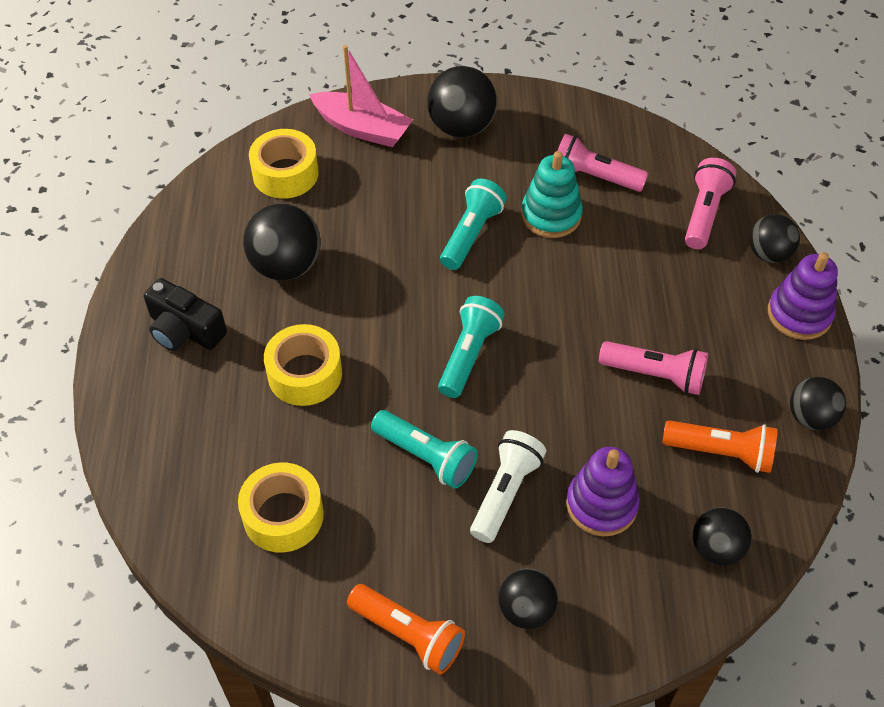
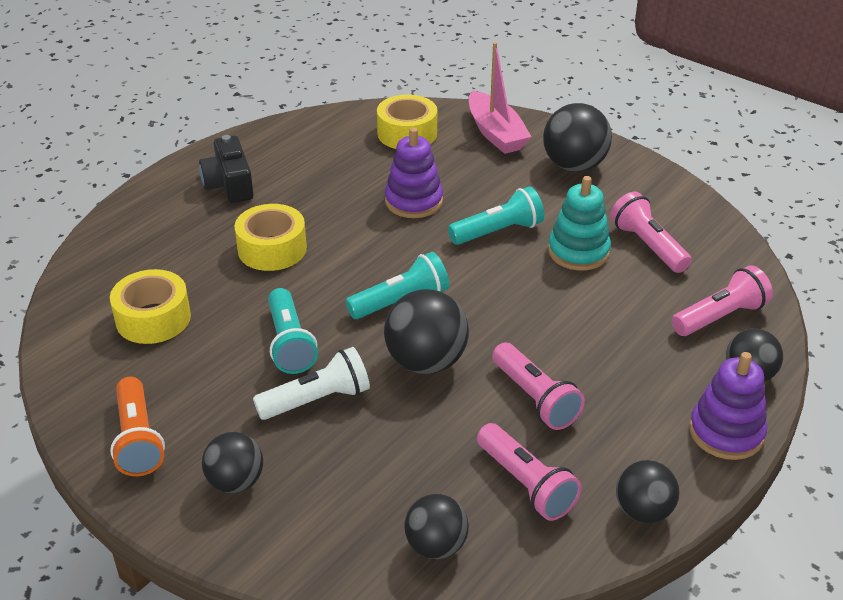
camera: 40 degrees right, 15 degrees down
(286, 266) = (340, 183): black ball -> black ball (426, 362)
(601, 504) = (380, 454): purple stacking toy -> purple stacking toy (413, 201)
(721, 452) = (526, 484): orange flashlight -> pink flashlight

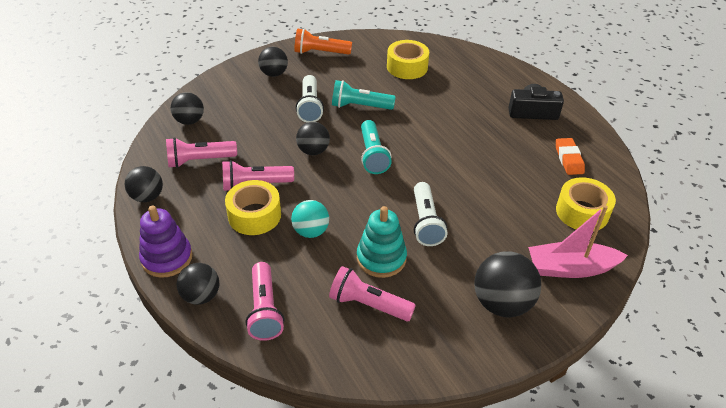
camera: 110 degrees right, 5 degrees up
(272, 249) = (451, 116): yellow tape -> yellow tape (254, 215)
(317, 149) = (568, 159): none -> orange eraser
(413, 201) = (481, 190): purple stacking toy -> none
(426, 362) = (313, 151): black ball -> black ball, size x0.64
(498, 231) = (426, 222): turquoise flashlight -> white flashlight
(580, 317) = (311, 231): none -> turquoise ball
(647, 246) = (368, 304): pink flashlight -> pink flashlight turned 150 degrees counterclockwise

